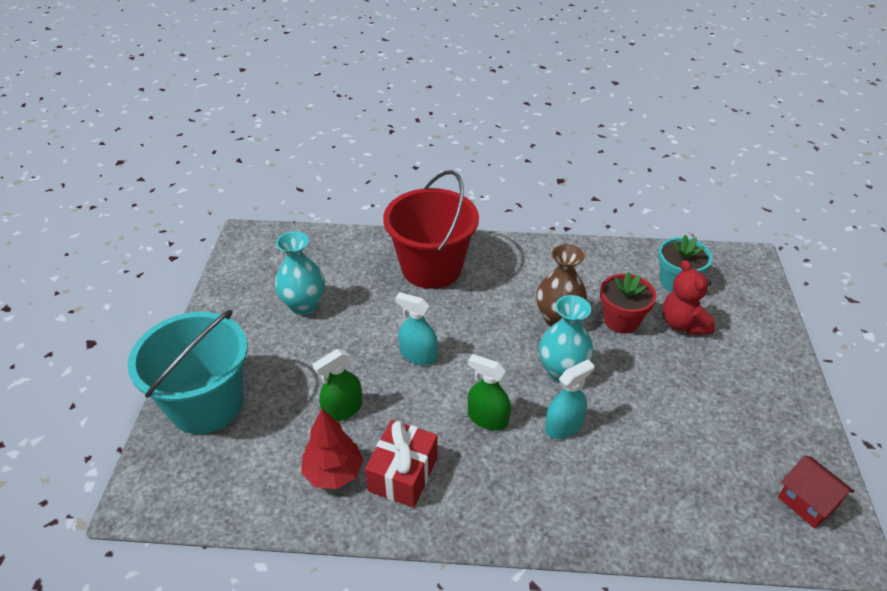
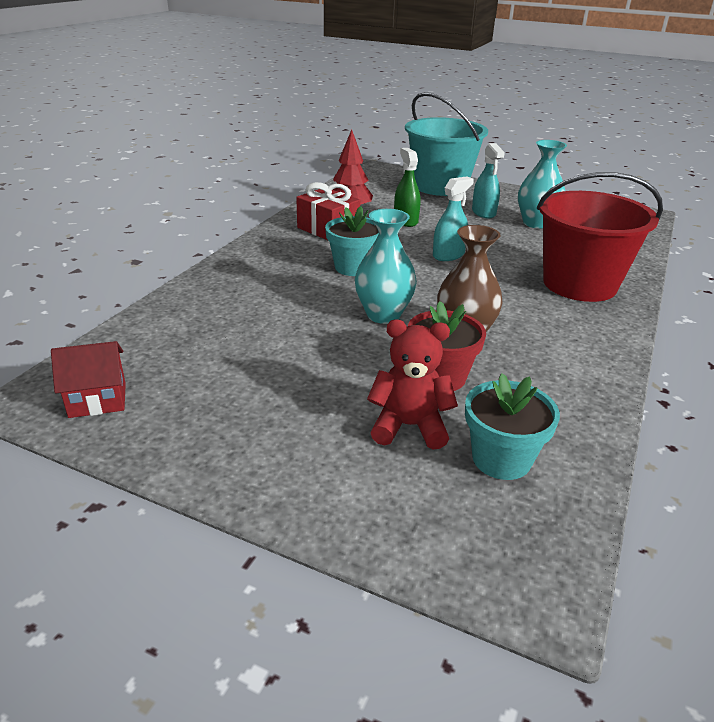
camera: 110 degrees right, 10 degrees down
(488, 418) = (353, 267): green spray bottle -> turquoise flower pot
(563, 426) = (316, 297): turquoise spray bottle -> turquoise spray bottle (483, 212)

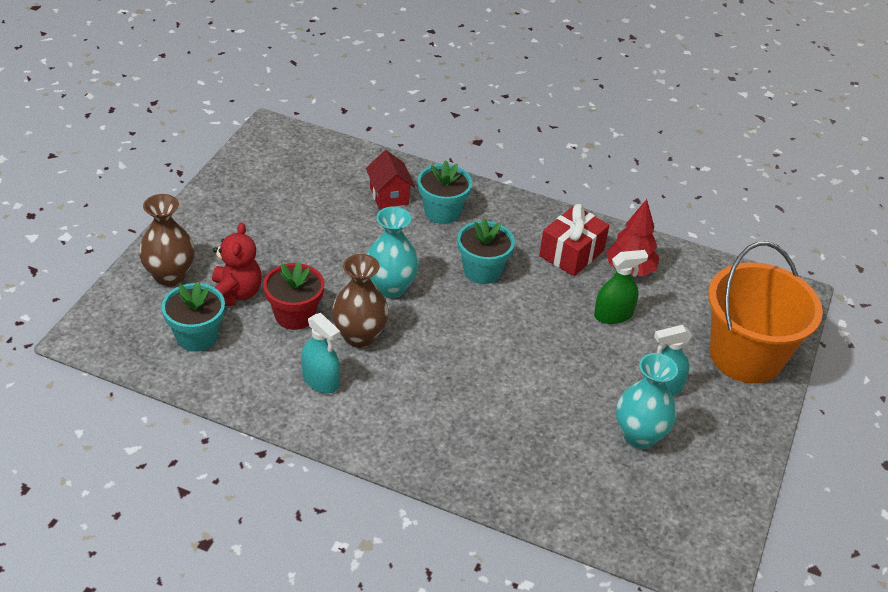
camera: 85 degrees right, 10 degrees up
(98, 400) = (271, 155): red house -> red house (389, 196)
(258, 282) = (442, 212): none -> turquoise flower pot
(377, 495) = (170, 276): none -> brown vase
(440, 186) = (746, 356): turquoise bucket -> orange bucket
(448, 255) = (525, 342): turquoise spray bottle -> turquoise spray bottle (320, 380)
(579, 284) = (470, 441): red bucket -> none

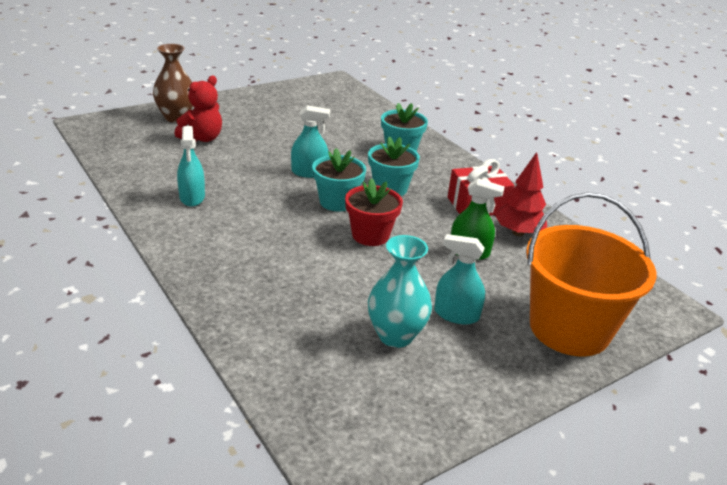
camera: 35 degrees right, 10 degrees down
(196, 336) = (148, 147): turquoise flower pot -> turquoise flower pot (337, 202)
(294, 315) = (224, 161): red flower pot -> red flower pot (370, 235)
(359, 336) = (251, 187): brown vase -> none
(389, 196) = (372, 131): red house -> none
(390, 287) = (309, 172): turquoise vase -> turquoise spray bottle

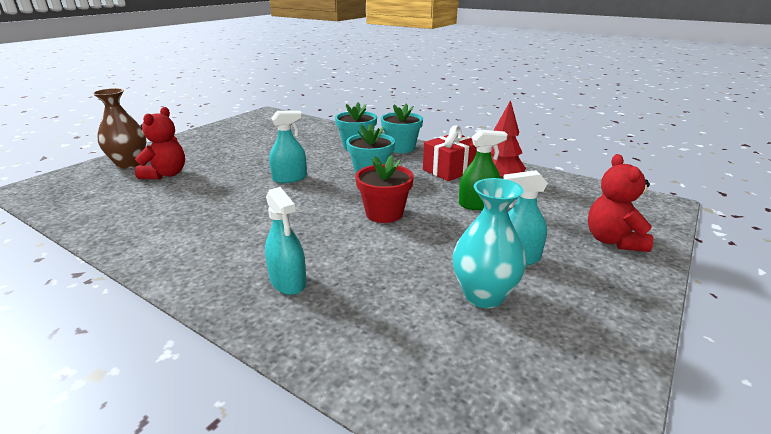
camera: 20 degrees left, 5 degrees down
(192, 197) = (182, 226): turquoise spray bottle -> turquoise spray bottle (288, 281)
(337, 202) = (333, 195): turquoise flower pot -> turquoise flower pot (401, 148)
(569, 329) = (613, 241): orange bucket -> red teddy bear

